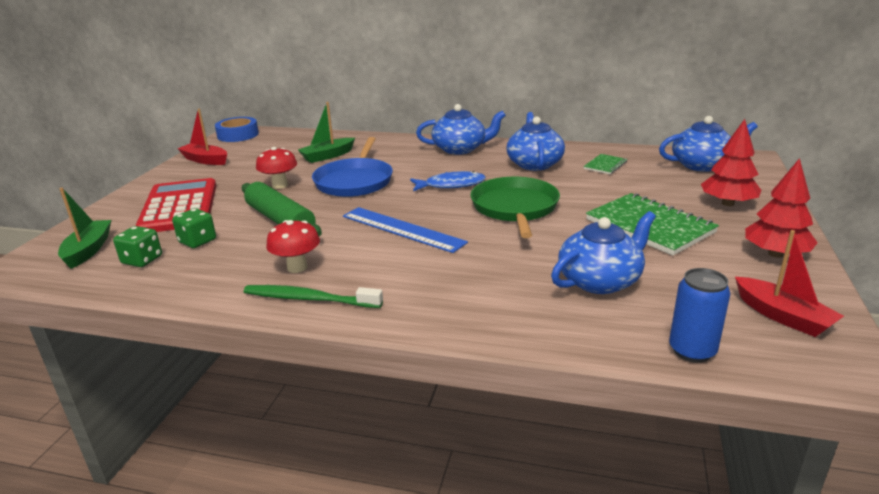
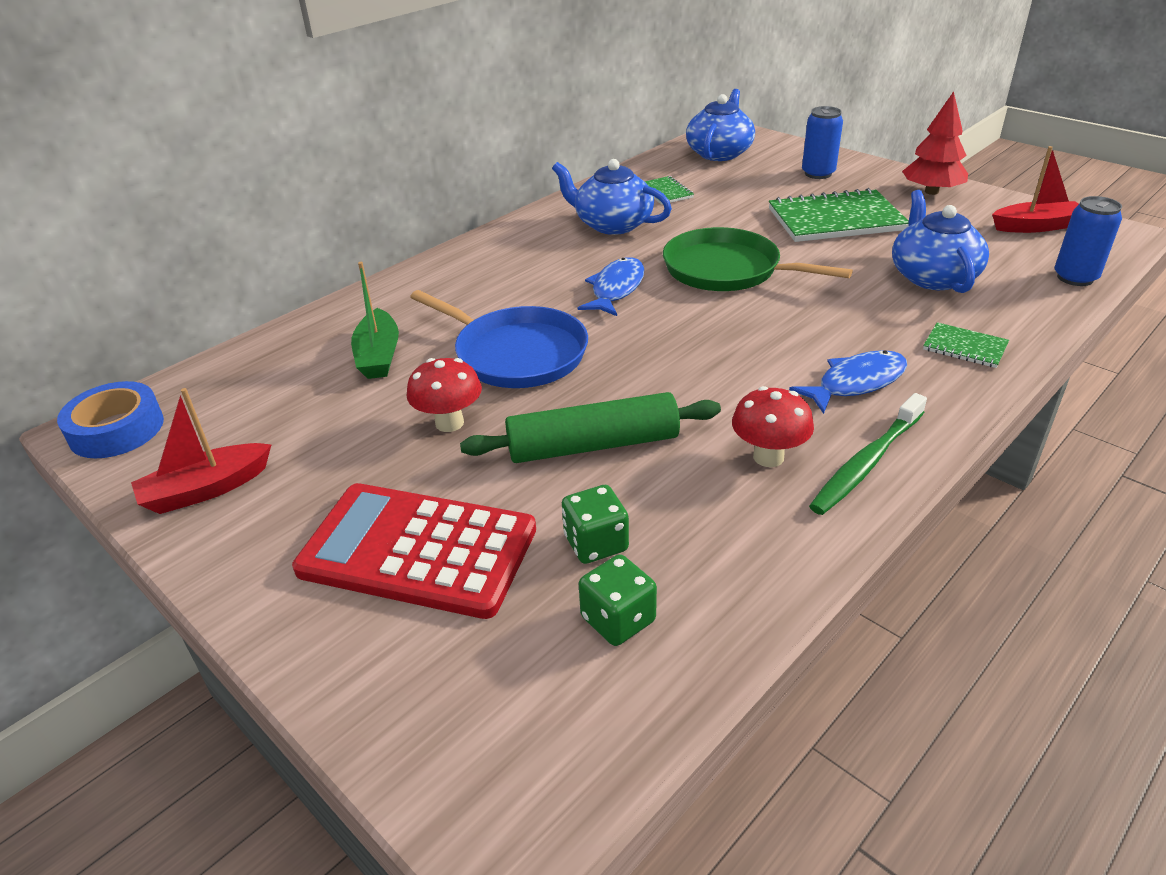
camera: 60 degrees left, 10 degrees up
(88, 250) = (510, 696): green boat -> none
(402, 229) = (718, 353): blue ruler -> none
(404, 279) = (856, 383): none -> blue fish
(460, 149) = (500, 252): blue teapot -> none
(494, 312) = (965, 347): none -> green notebook
(727, 203) = (818, 173): red tree -> blue can

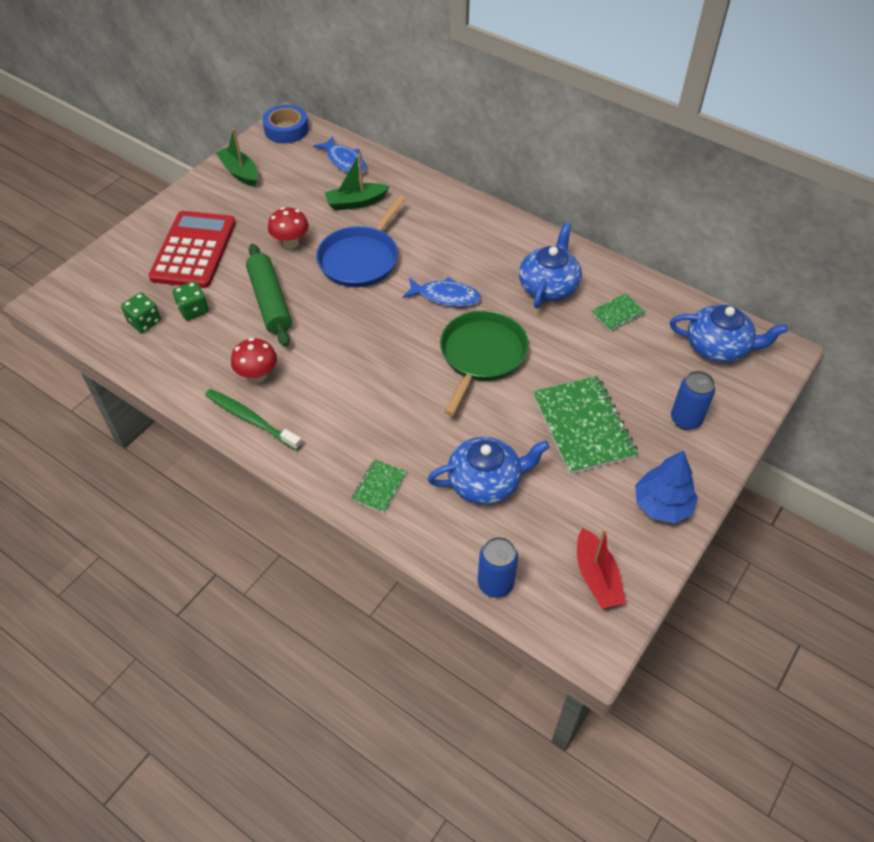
camera: 80 degrees right, 15 degrees up
(206, 489) = (240, 172): red boat -> green boat
(856, 383) = (333, 421): blue fish -> blue fish (345, 161)
(931, 191) = (662, 505): red tree -> blue tree

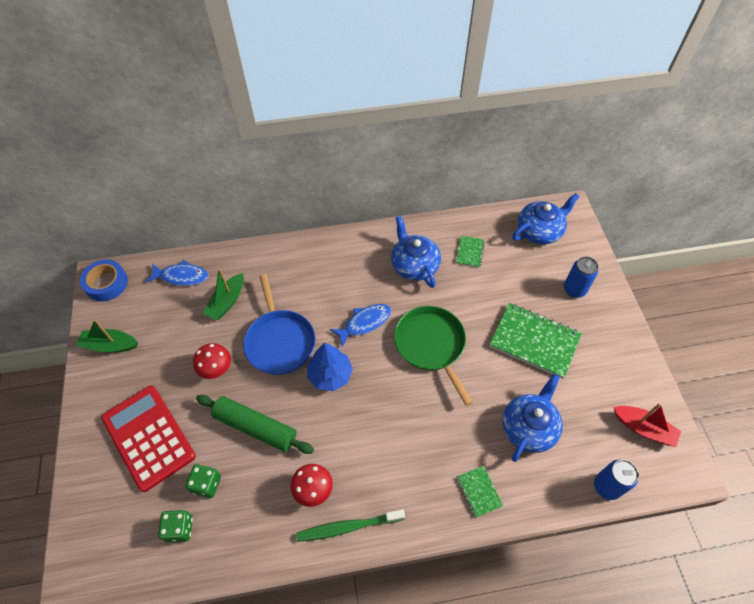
camera: 45 degrees left, 5 degrees up
(662, 505) = (621, 353): blue tree -> blue tree (330, 375)

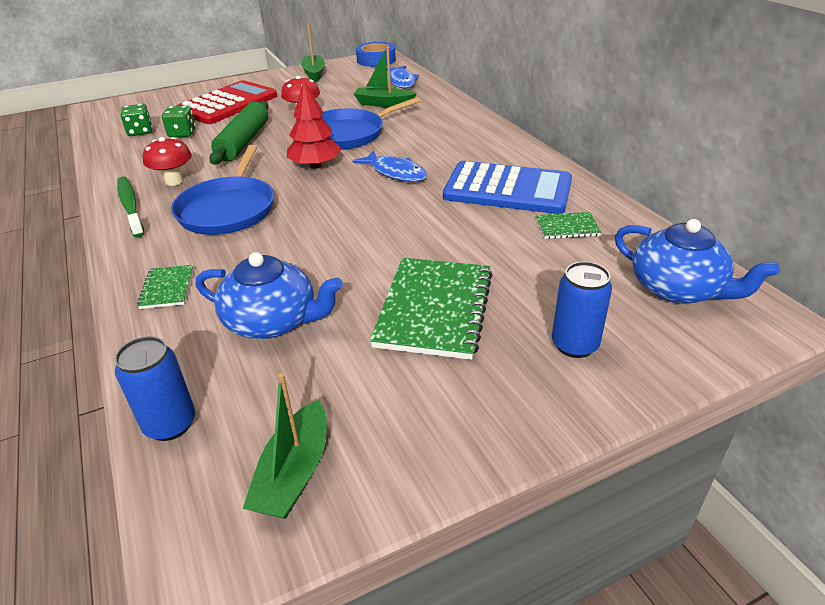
camera: 75 degrees right, 20 degrees down
(330, 375) = (315, 166): blue tree -> red tree
(380, 446) = (228, 209): none -> blue pan
(414, 265) = (507, 189): blue teapot -> blue calculator
(431, 345) = (383, 220): green pan -> none
(479, 491) = (167, 288): green notebook -> green notebook turned 60 degrees counterclockwise
(643, 428) = (294, 473): red boat -> green boat

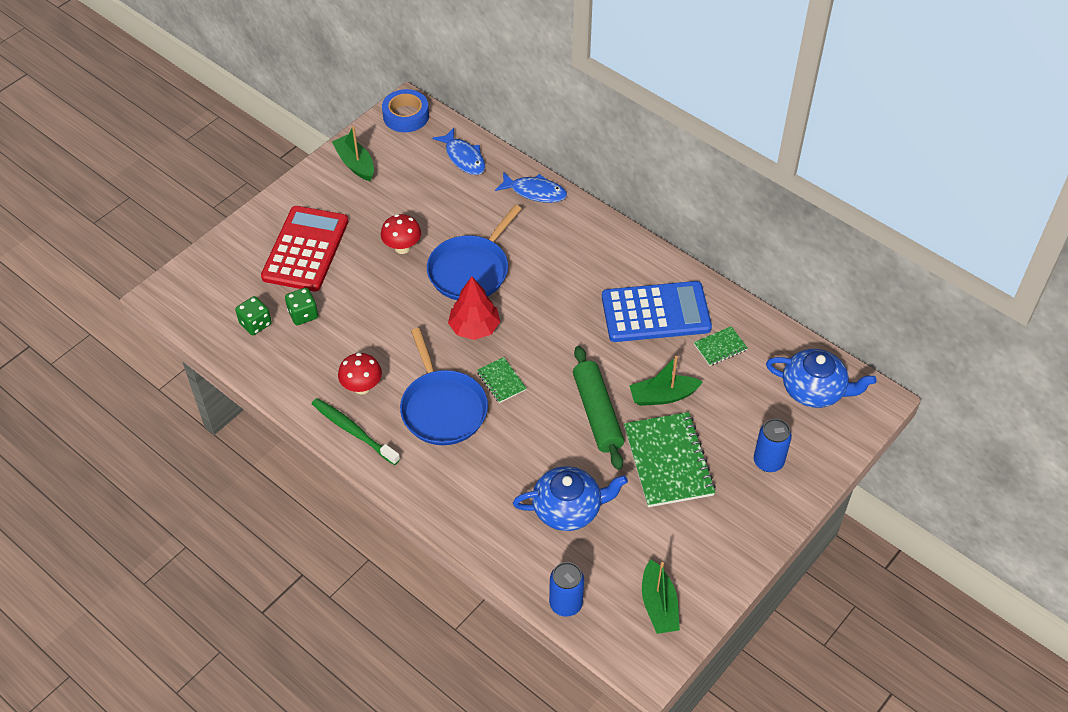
camera: 25 degrees left, 15 degrees up
(167, 288) = (468, 506): green notebook -> green notebook (501, 381)
(243, 142) = (378, 311): green rolling pin -> green rolling pin (597, 413)
(383, 103) = (471, 206): green boat -> green boat (663, 396)
(395, 173) = (551, 317): blue fish -> blue fish (535, 192)

